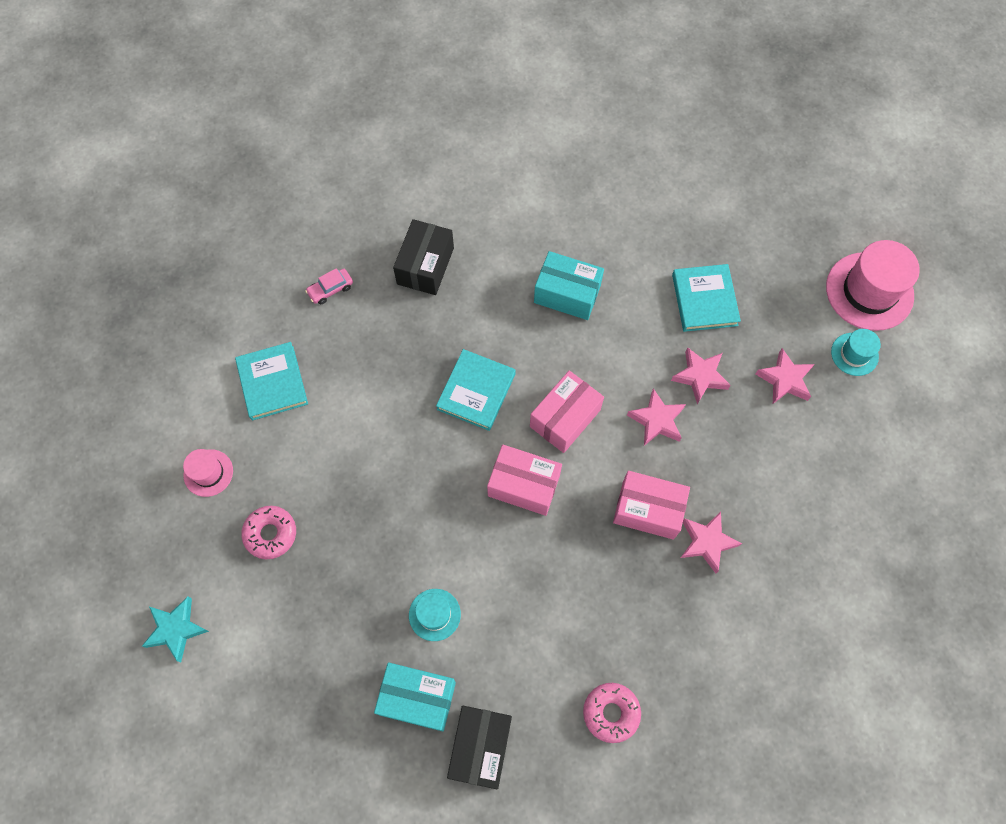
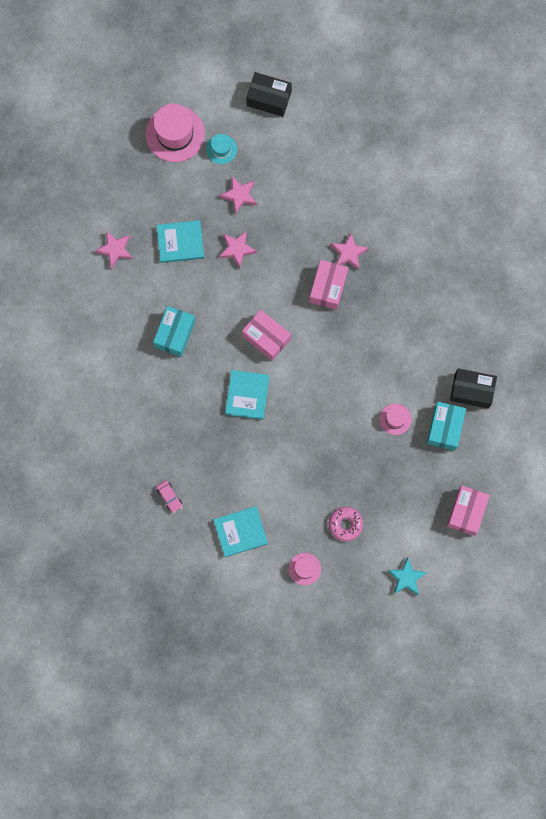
camera: 90 degrees left, 10 degrees up
(425, 266) = (151, 431): black box -> black box (269, 98)
(434, 614) = (395, 419): turquoise hat -> pink hat
(476, 391) = (247, 395): turquoise book -> turquoise book turned 75 degrees clockwise
(524, 485) = (312, 364): pink box -> pink box (466, 512)
(611, 713) = (451, 315): pink donut -> none
(657, 420) = (268, 279): pink star -> pink star (115, 250)

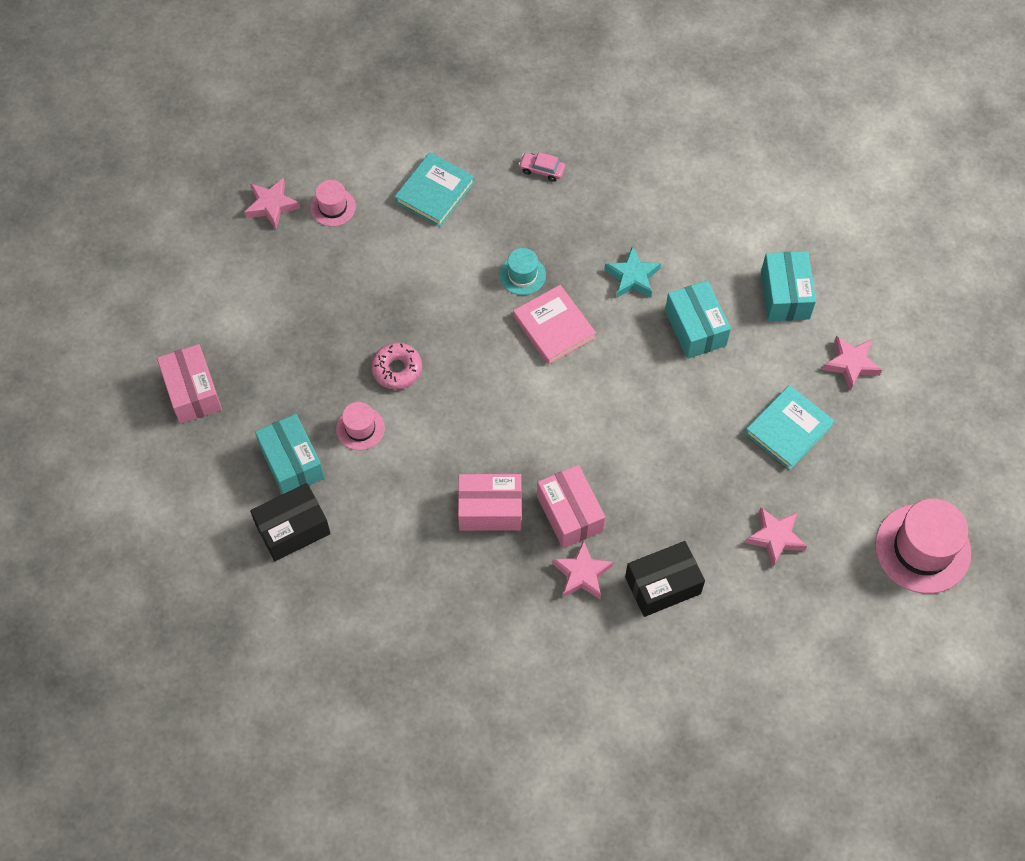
camera: 140 degrees right, 15 degrees down
(111, 314) = (785, 295): none -> turquoise box
(221, 149) = (851, 575): turquoise hat -> turquoise hat (522, 275)
(237, 249) = (717, 473): pink star -> pink star (271, 205)
(247, 395) = (554, 327): turquoise book -> pink book
(266, 337) = (590, 402): pink box -> pink box (490, 509)
(269, 98) = (858, 688): black box -> black box (662, 585)
(345, 524) = (325, 280): pink donut -> pink donut (397, 369)
(406, 578) = (210, 277): turquoise star -> turquoise star (632, 277)

